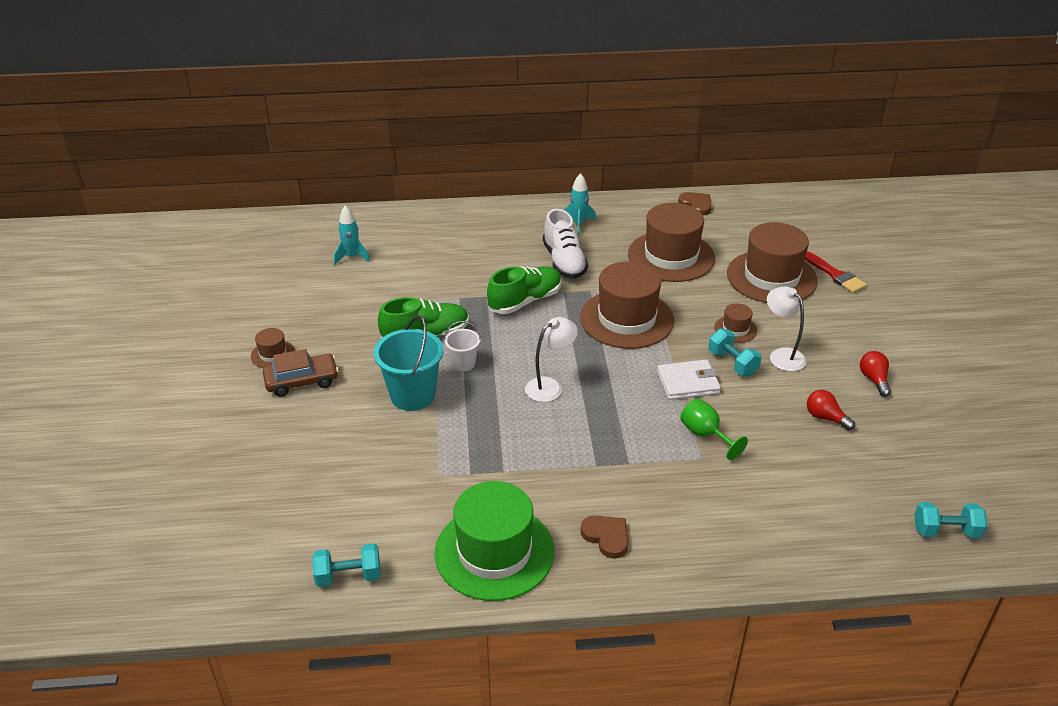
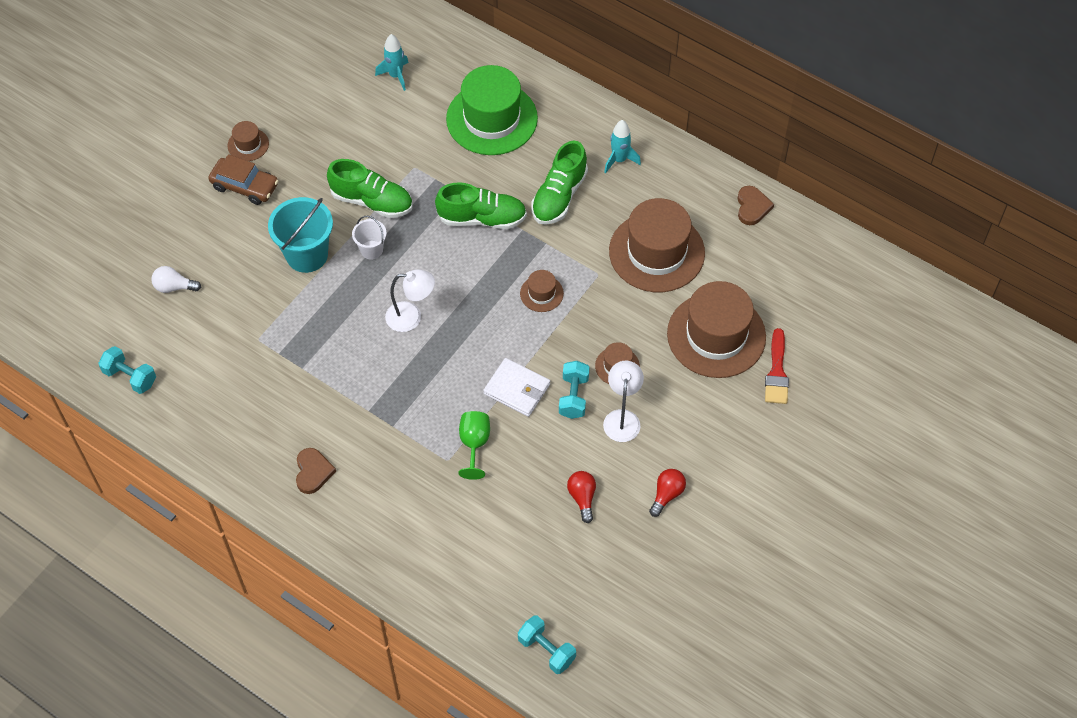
camera: 40 degrees right, 20 degrees up
(315, 483) = (174, 287): none -> white light bulb
(494, 552) = (232, 427): green hat -> green hat (492, 118)
(564, 262) = (559, 196): white shoe -> green shoe
(626, 319) = (541, 293): brown hat -> brown hat, size x0.45

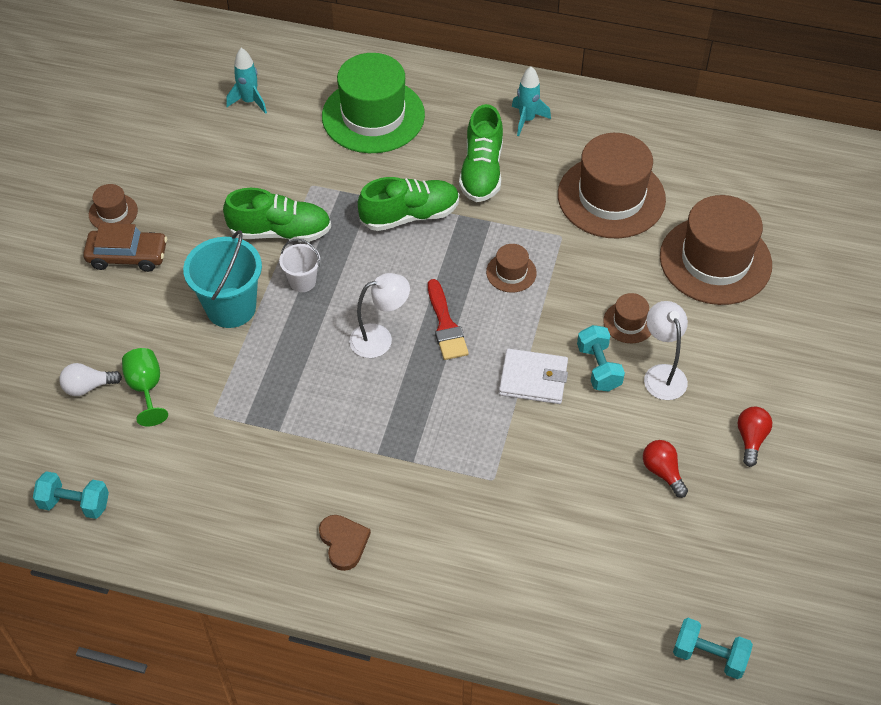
camera: 20 degrees left, 5 degrees down
(474, 444) = (515, 452): green goblet -> green goblet (146, 388)
(752, 207) = (685, 127): brown heart -> none
(777, 372) = (796, 278): red brush -> red brush (446, 325)

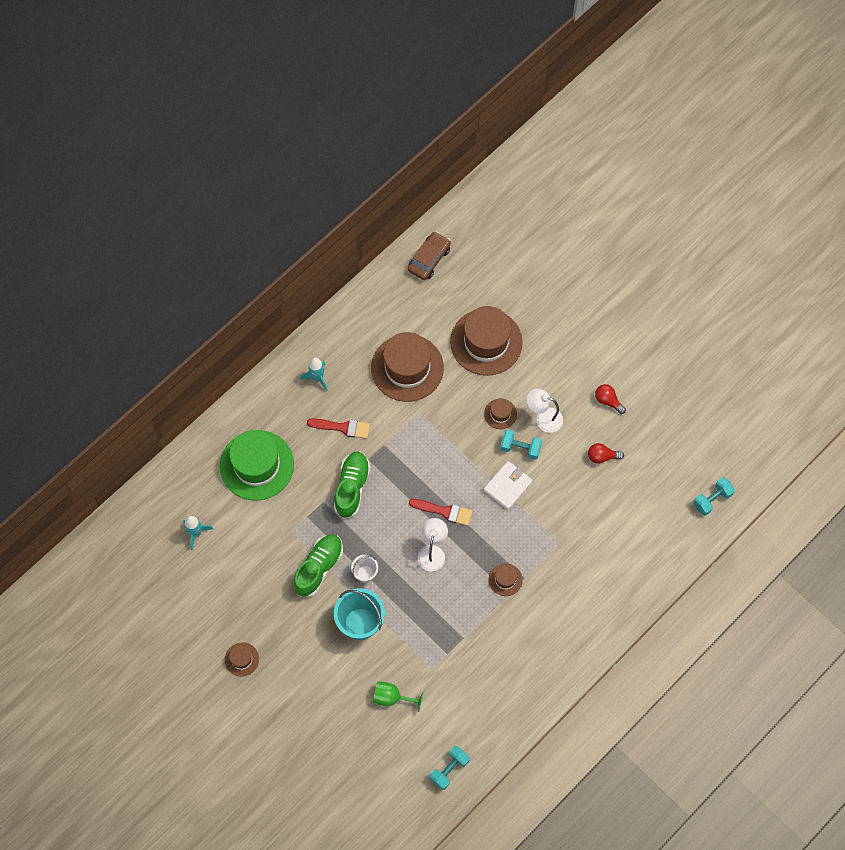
camera: 60 degrees left, 15 degrees up
(88, 387) = (371, 730): white light bulb -> none
(127, 256) = (283, 665): brown car -> brown car (429, 259)
(343, 543) = (553, 639): brown heart -> none
(482, 171) = (342, 427): green shoe -> red brush
(511, 272) = (428, 455): brown hat -> brown hat (505, 579)

